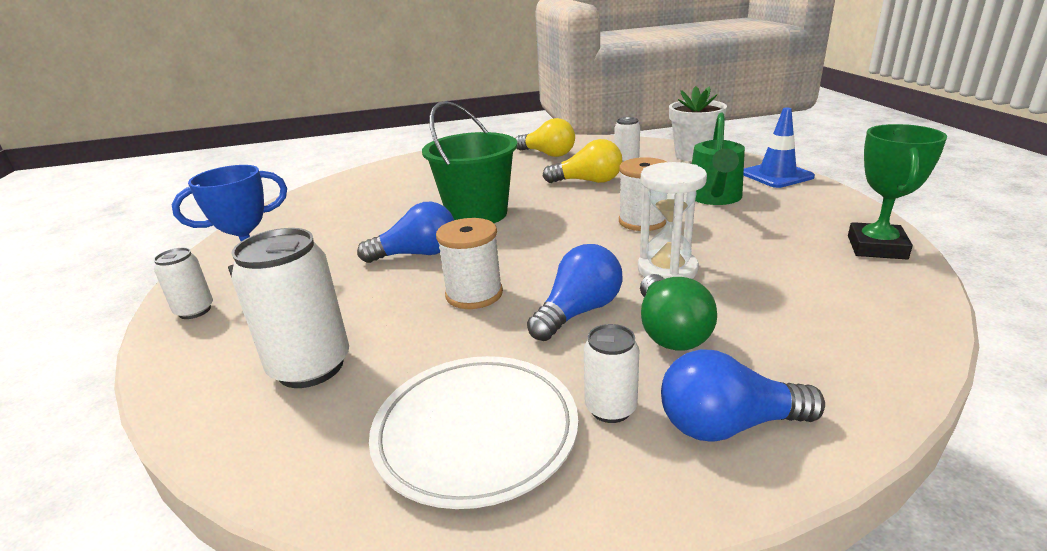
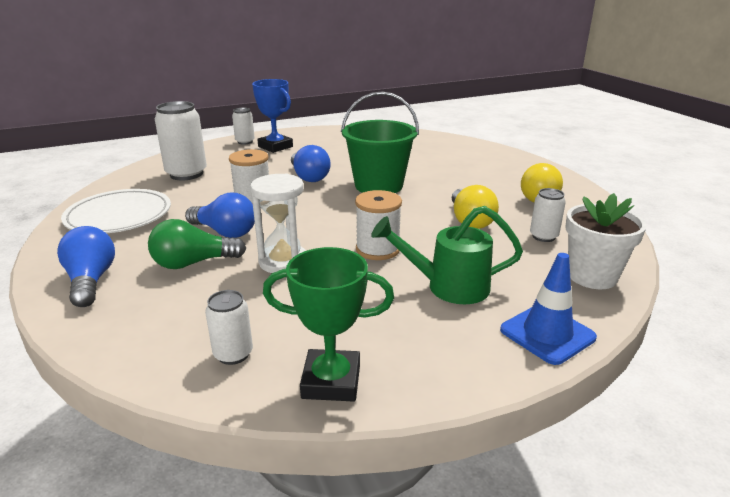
camera: 75 degrees right, 0 degrees up
(610, 408) = (121, 247): white can -> white can (233, 354)

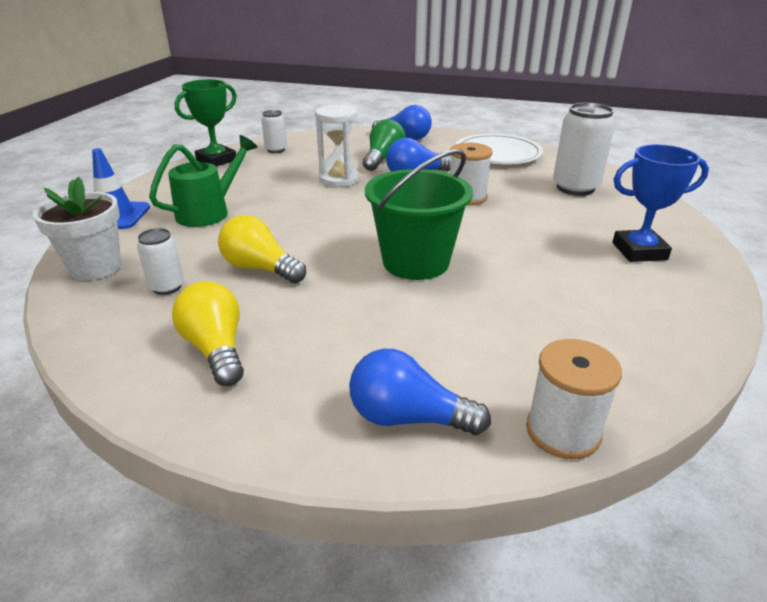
camera: 130 degrees right, 5 degrees up
(245, 142) = (681, 239): white can -> none
(309, 177) = (494, 236): blue light bulb -> blue light bulb (408, 417)
(378, 249) = (296, 210): white spool -> white spool (563, 431)

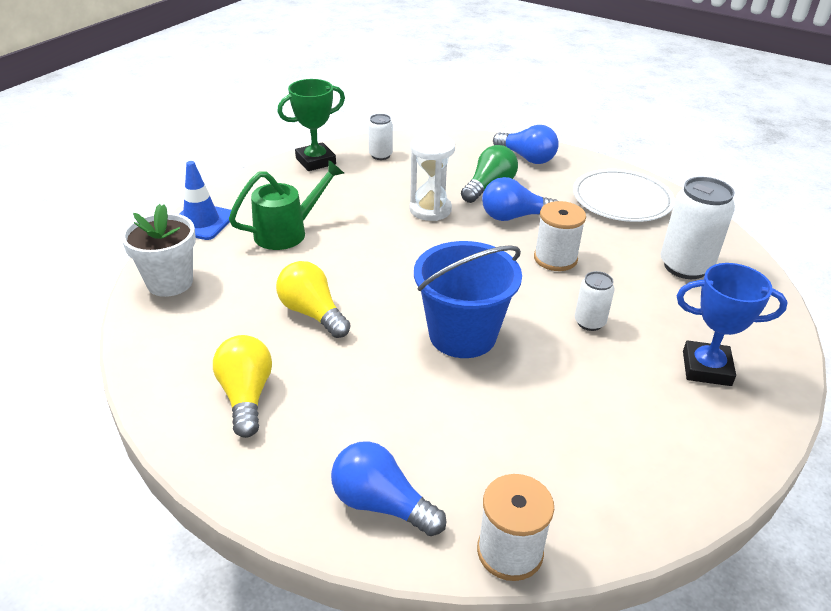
camera: 15 degrees right, 5 degrees up
(167, 287) = (224, 318): white can -> white can (589, 322)
(416, 262) = (462, 335): green bucket -> blue bucket

